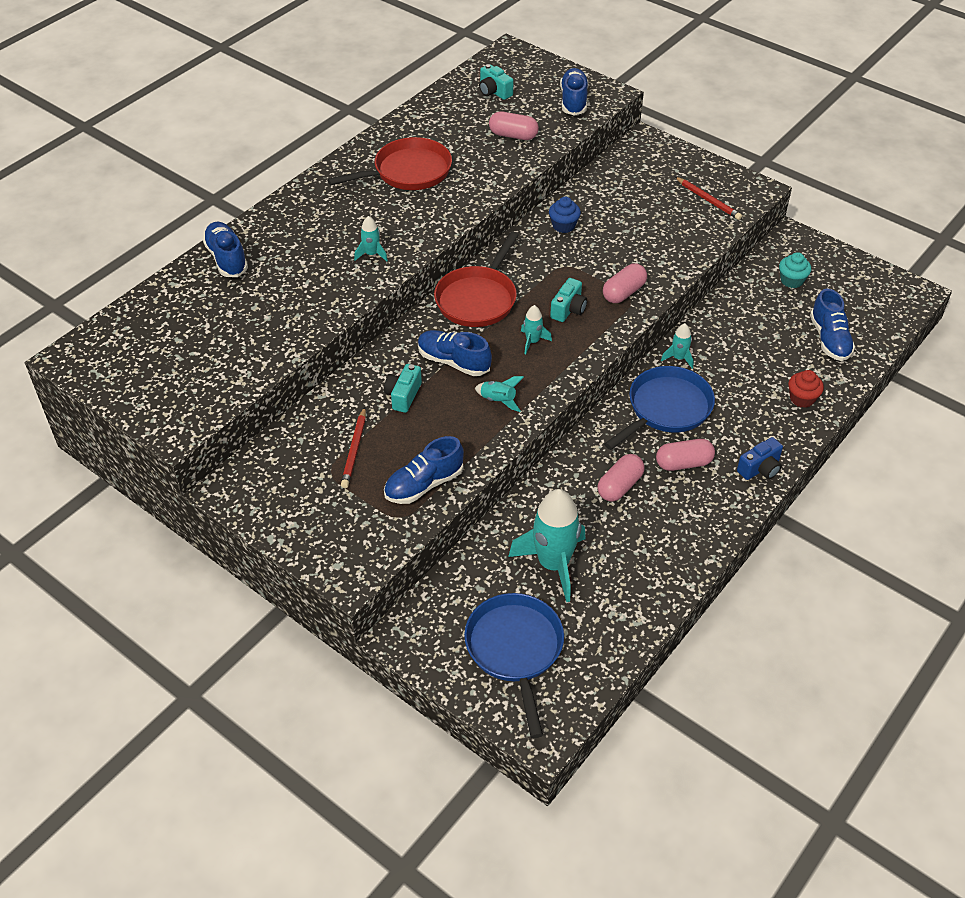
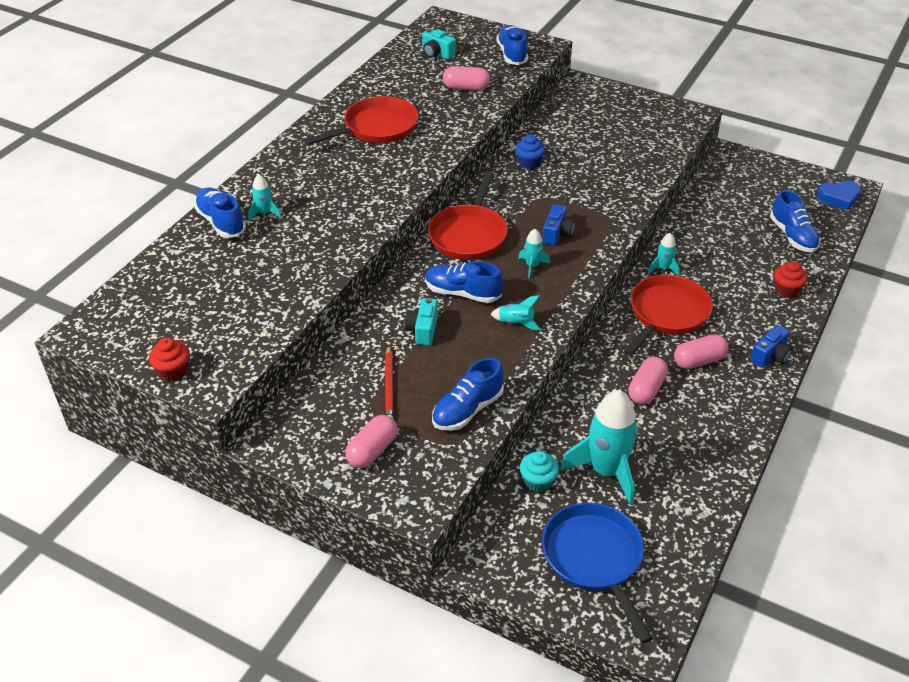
camera: 10 degrees left, 5 degrees down
(145, 409) = (173, 371): none -> red cupcake
(371, 254) = (363, 203): turquoise rocket -> turquoise rocket (264, 213)
(568, 309) = (557, 234): turquoise camera -> blue camera
(623, 292) = (603, 214): pink capsule -> pink capsule (372, 451)
(665, 409) = (666, 314): blue pan -> red pan
(708, 200) = (653, 128): red pencil -> none
(791, 280) = (742, 190): turquoise cupcake -> turquoise cupcake (538, 481)
(896, 302) = (839, 198): none -> blue heart

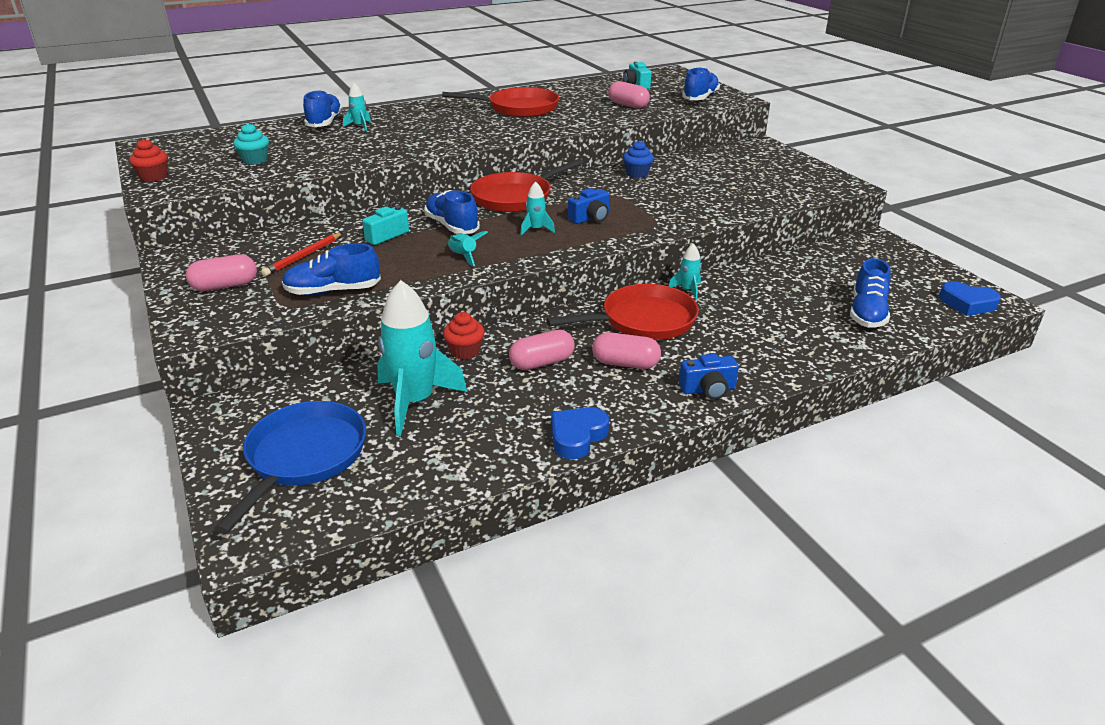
camera: 35 degrees right, 10 degrees down
(538, 481) = (348, 382): turquoise cupcake -> turquoise cupcake (255, 160)
(739, 439) = (577, 436): none -> blue heart
(786, 290) = (801, 348): red cupcake -> red cupcake (465, 351)

